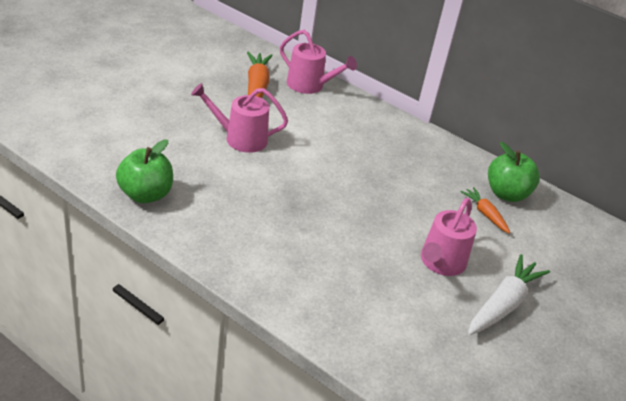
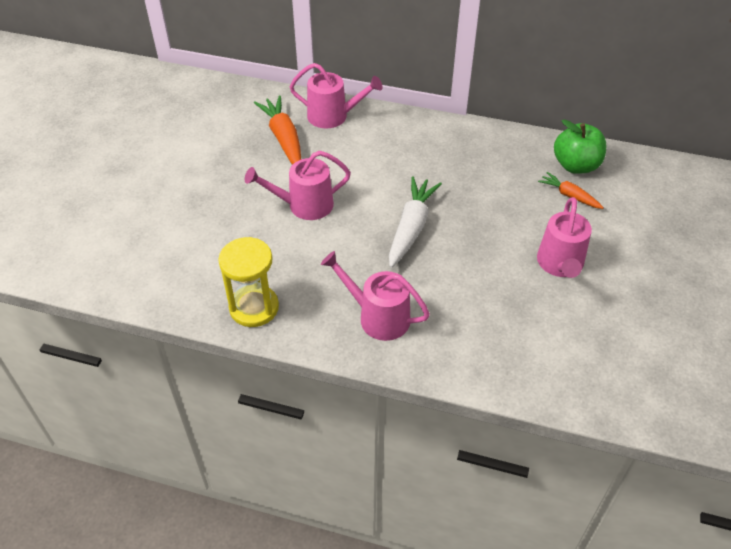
camera: 15 degrees left, 10 degrees up
(145, 194) = (254, 308): green apple -> yellow hourglass
(246, 240) = (378, 317): none -> pink watering can
(502, 304) = (634, 284): white carrot -> white carrot (411, 228)

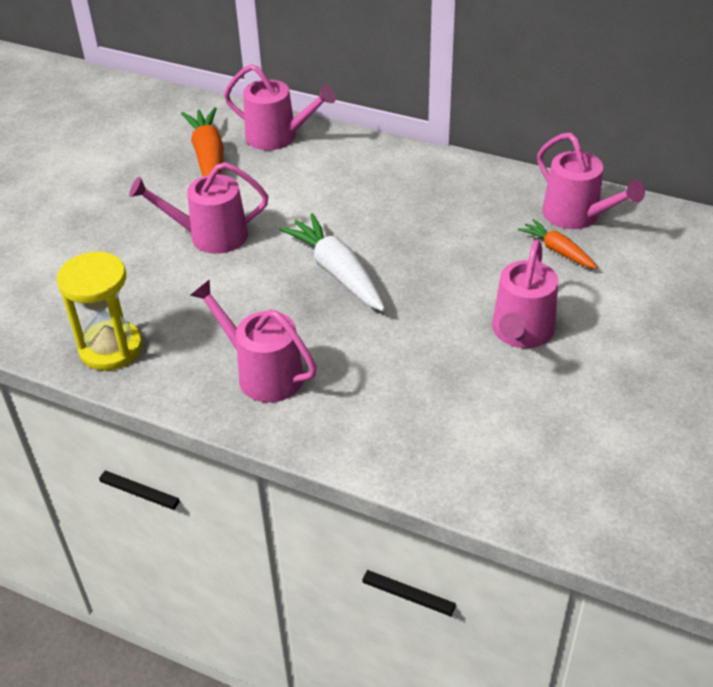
camera: 10 degrees right, 5 degrees down
(411, 228) = (337, 272): white carrot -> white carrot turned 60 degrees counterclockwise
(575, 165) = (576, 215): green apple -> pink watering can

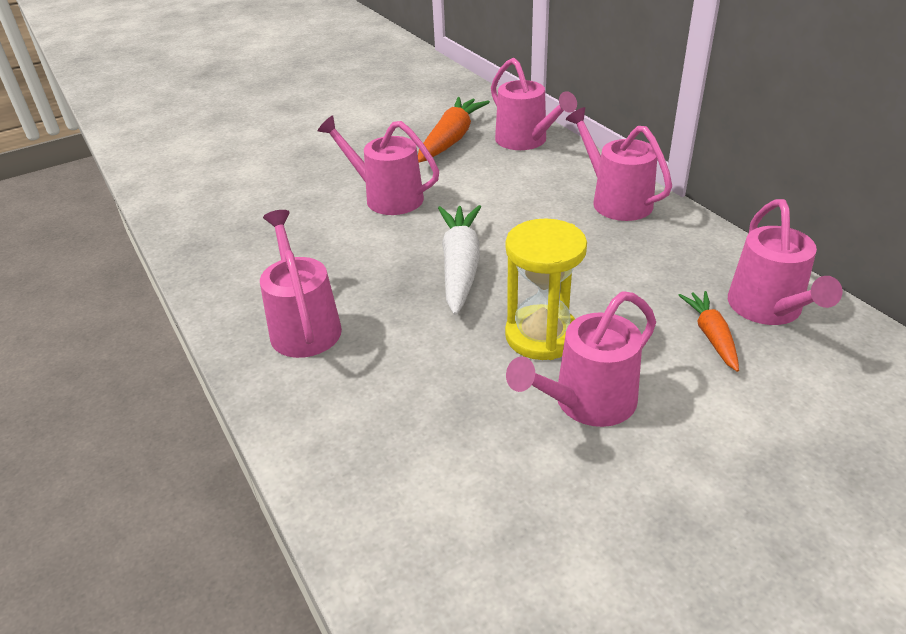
camera: 35 degrees right, 5 degrees down
(111, 348) = (218, 253): yellow hourglass -> yellow hourglass (541, 336)
(403, 168) = (616, 201): none -> pink watering can

